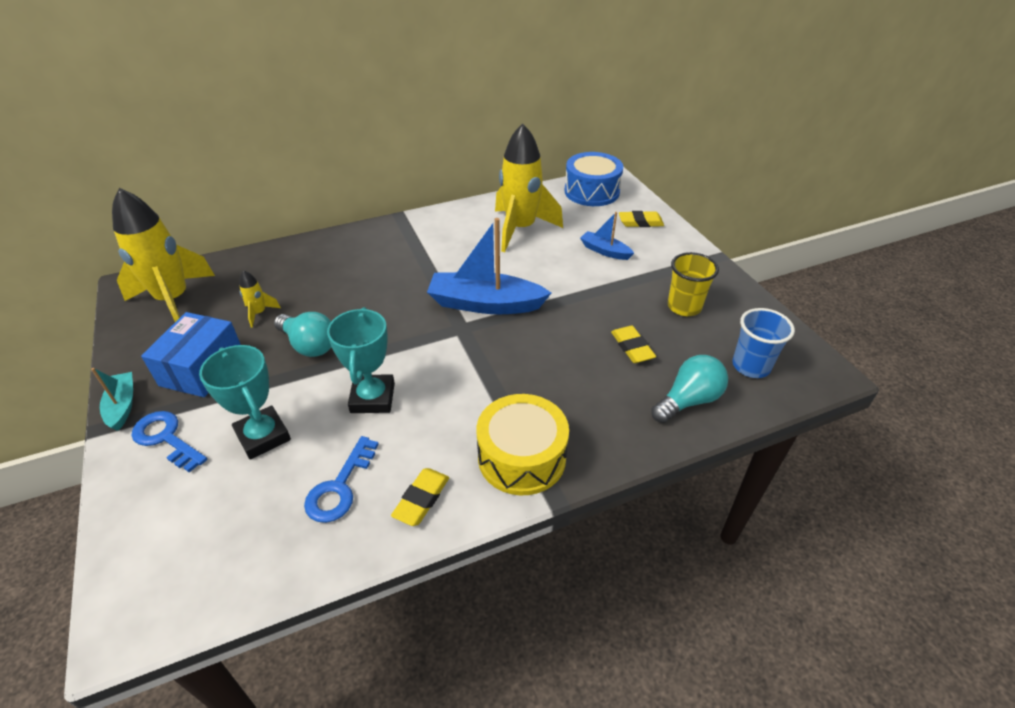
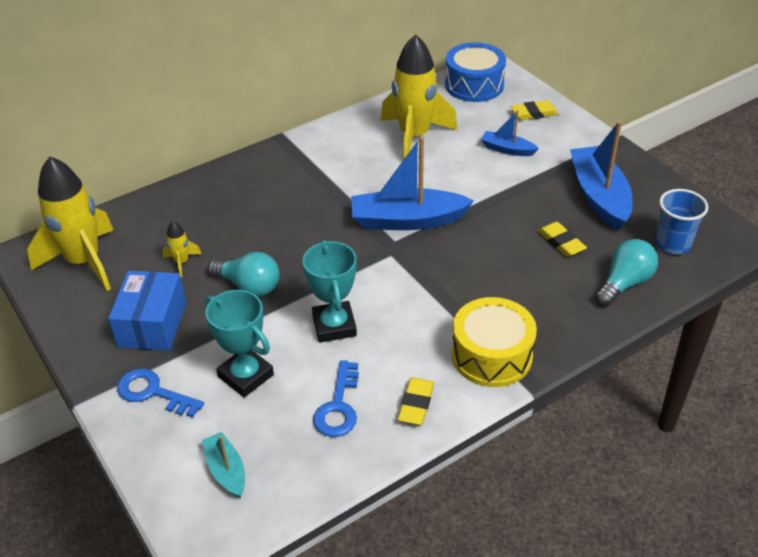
camera: 10 degrees left, 0 degrees up
(122, 406) = (92, 371): turquoise boat -> turquoise boat (226, 470)
(684, 307) = (599, 196): yellow cup -> blue boat

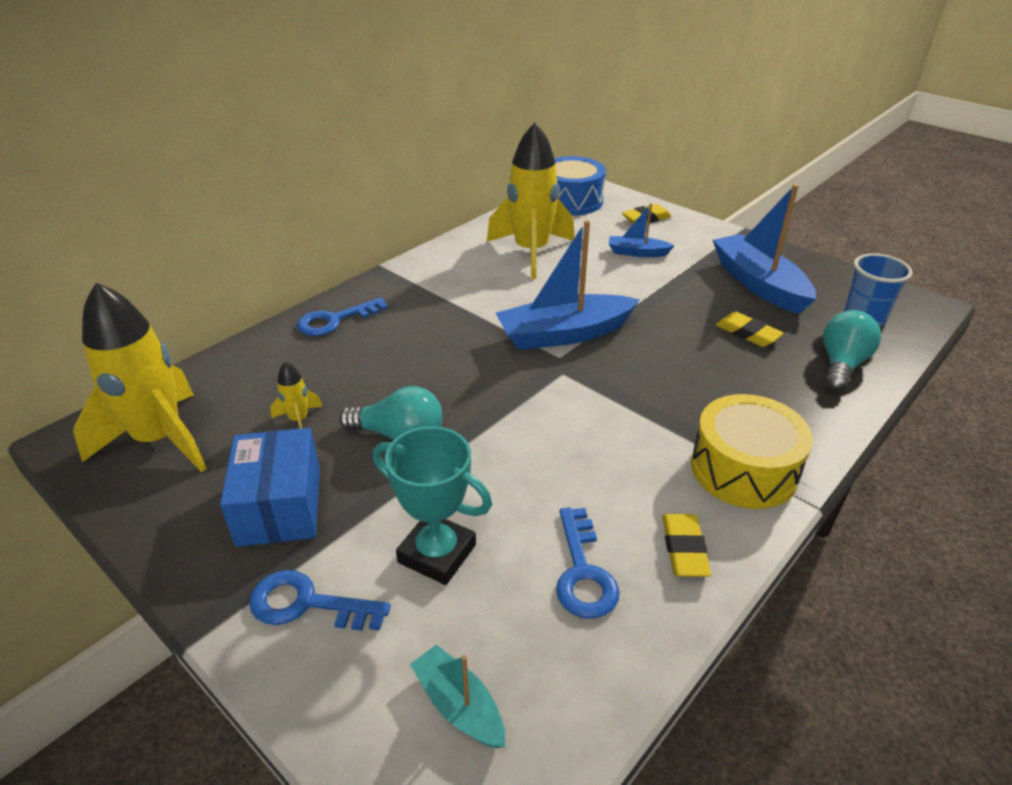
camera: 15 degrees left, 5 degrees down
(232, 181) = (335, 320): none -> blue key
(334, 326) = (530, 466): turquoise trophy -> none

